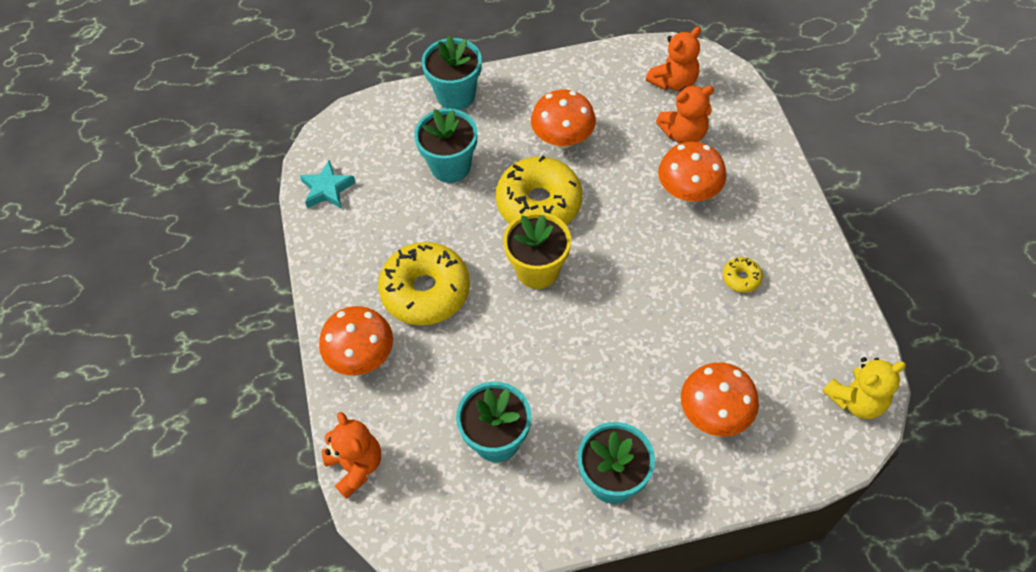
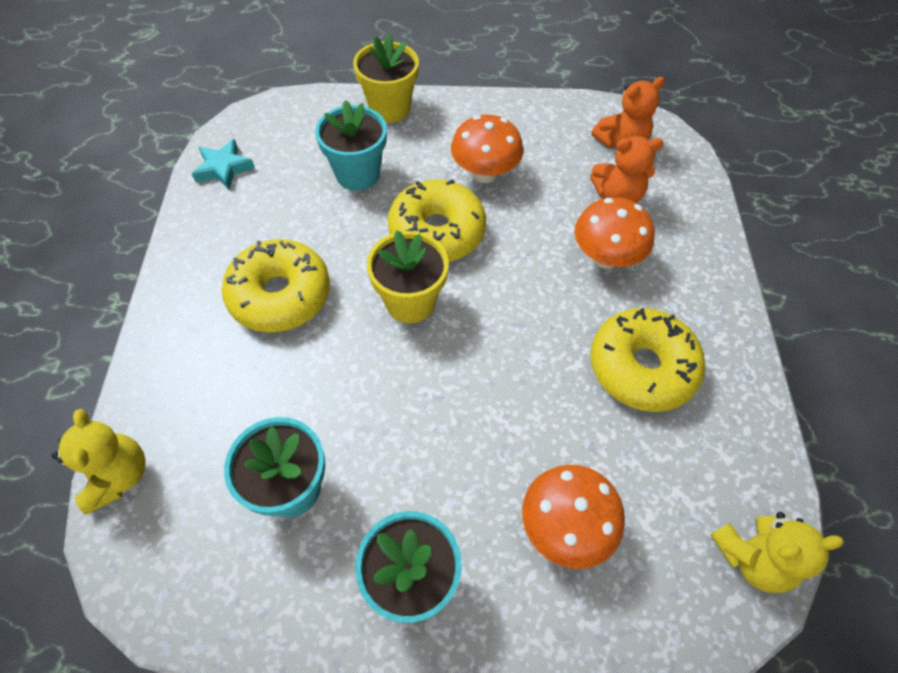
camera: 10 degrees right, 0 degrees up
(356, 466) = (118, 476): orange teddy bear -> yellow teddy bear
(362, 357) = (181, 350): orange mushroom -> none
(456, 95) = (389, 108): turquoise flower pot -> yellow flower pot
(741, 278) = (641, 367): yellow donut -> yellow donut, size x2.31

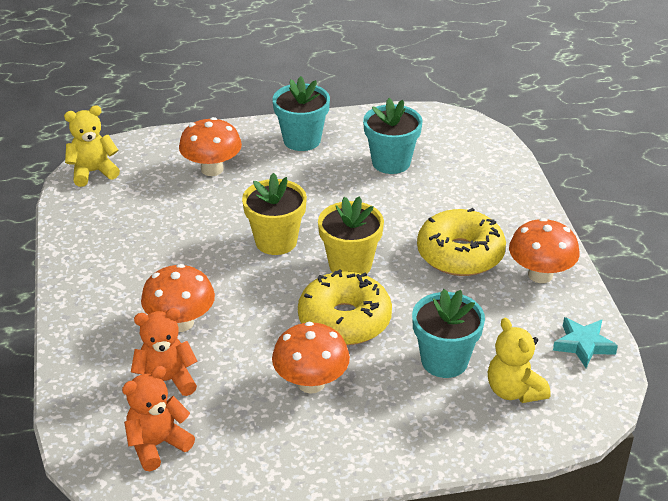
camera: 170 degrees right, 20 degrees down
(118, 476) = (503, 153): yellow teddy bear -> yellow teddy bear (514, 391)
(210, 251) = (540, 275): none -> orange mushroom
(389, 108) = (444, 443): yellow flower pot -> yellow flower pot (276, 241)
(641, 367) = (154, 250): yellow donut -> none

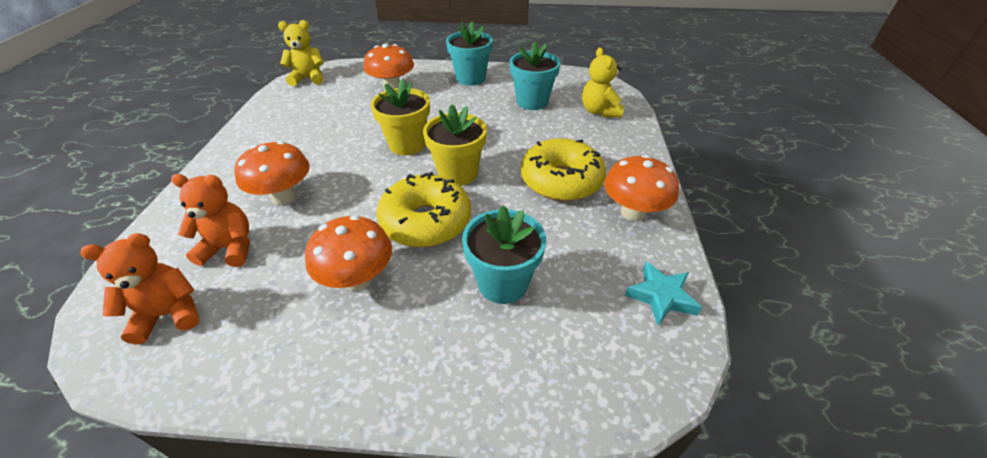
camera: 15 degrees right, 5 degrees up
(514, 391) = (565, 336): yellow teddy bear -> yellow teddy bear (599, 111)

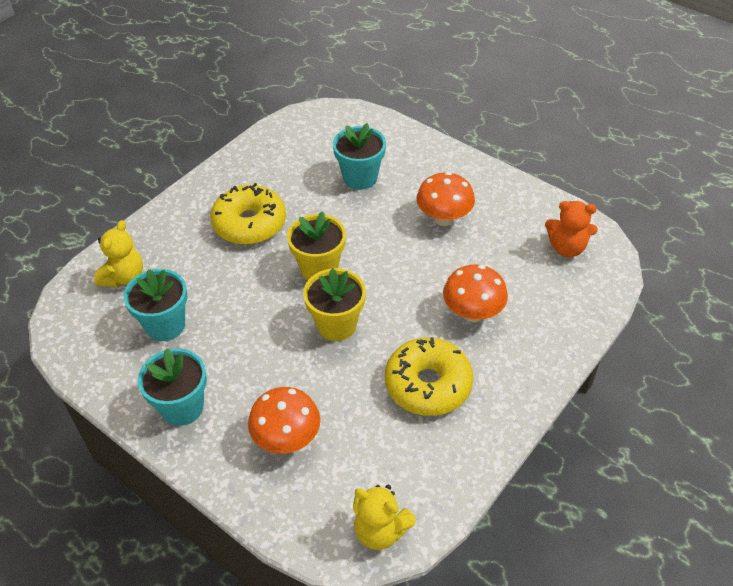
camera: 145 degrees left, 5 degrees up
(230, 248) = (524, 281): orange teddy bear -> none
(426, 221) = (375, 237): yellow donut -> yellow donut (428, 384)
(633, 212) = (234, 179): orange mushroom -> none
(661, 296) = (284, 135): turquoise star -> none

